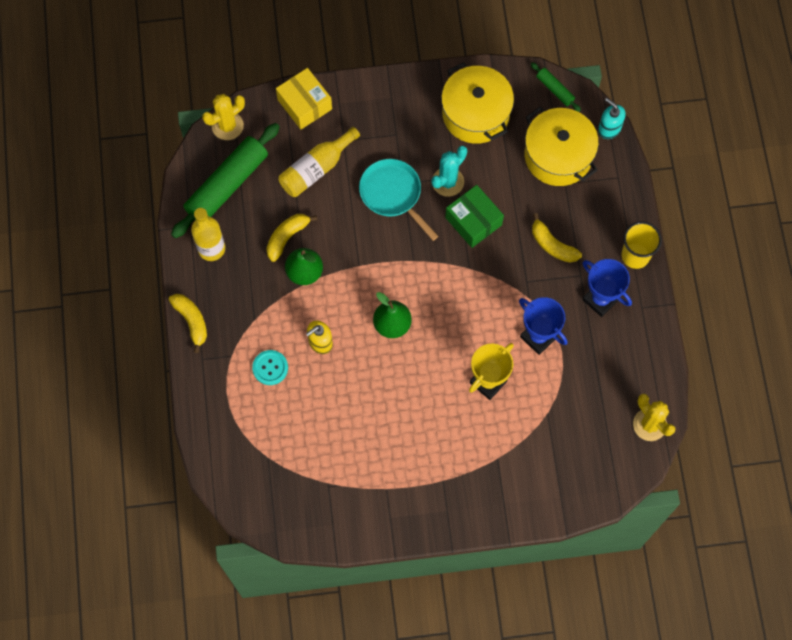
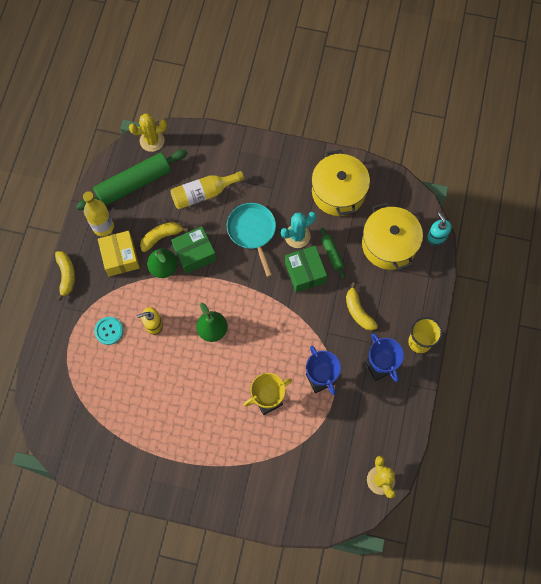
camera: 20 degrees right, 0 degrees up
(304, 104) = (214, 143): yellow box -> yellow box (120, 257)
(335, 243) = (195, 254): none -> green box
(555, 89) = (405, 193): green rolling pin -> green rolling pin (332, 254)

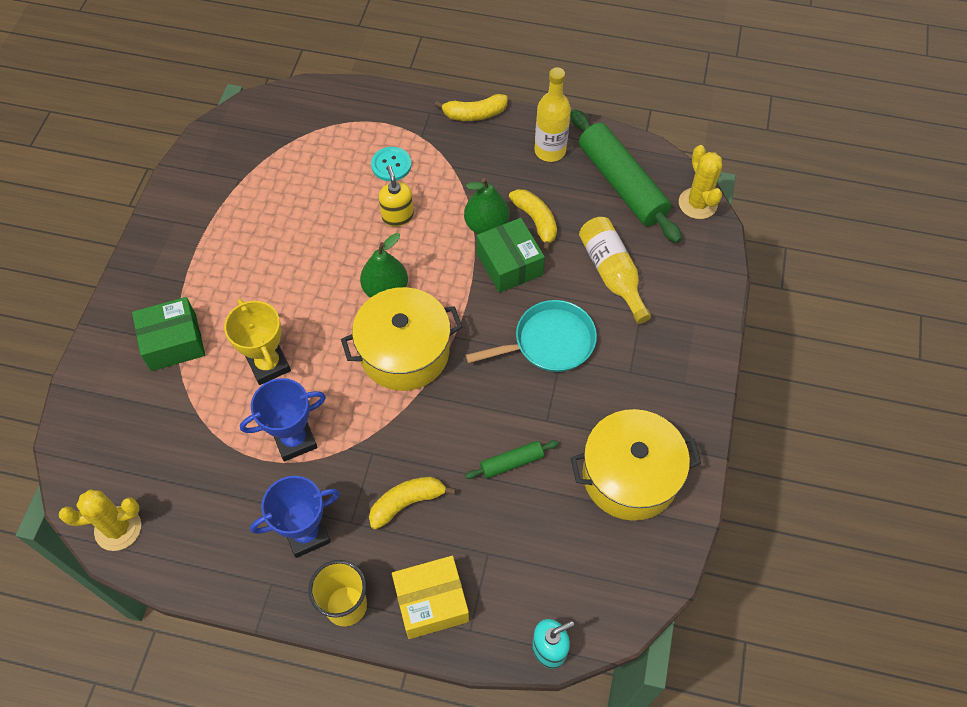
camera: 90 degrees right, 10 degrees down
(120, 257) = (502, 173): yellow box -> yellow box (431, 602)
(297, 236) = (543, 408): turquoise cactus -> none
(305, 272) = (478, 420): green box -> green box (173, 342)
(389, 244) = (532, 560): yellow pot -> yellow pot (404, 352)

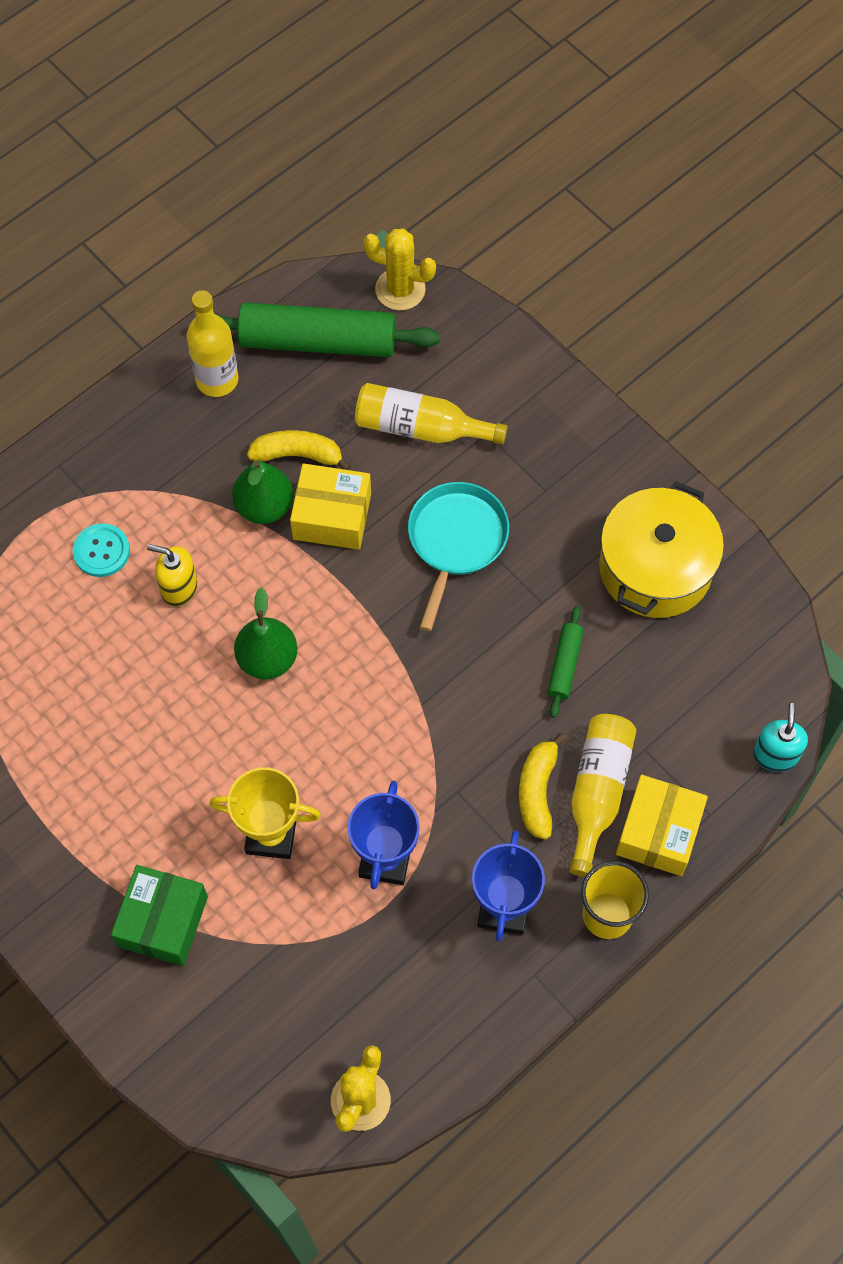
camera: 55 degrees left, 5 degrees up
(404, 352) = (361, 687): yellow pot -> none
(433, 542) = (597, 792): none -> yellow bottle
(474, 114) = (101, 421): yellow banana -> none
(509, 264) = (332, 516): green box -> yellow box

